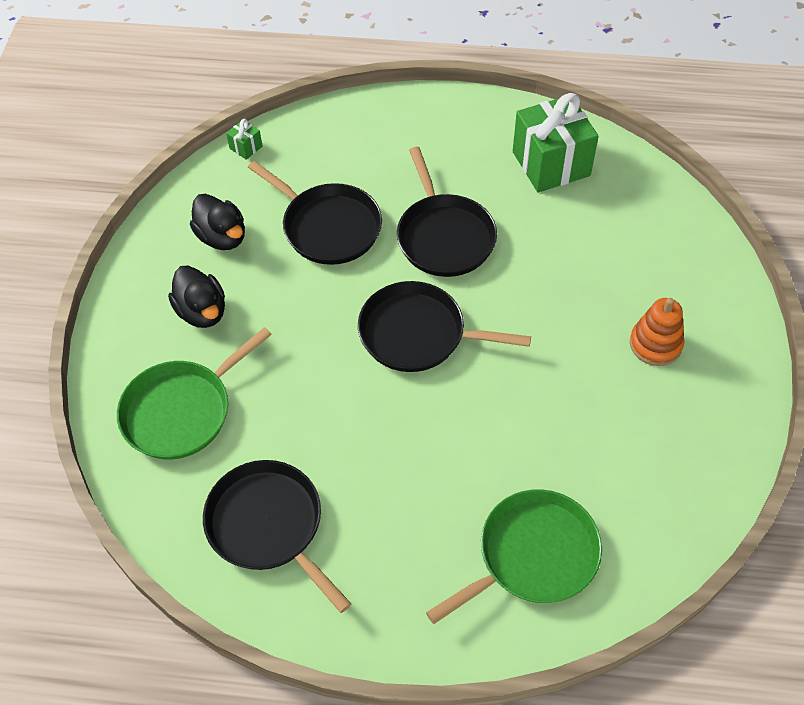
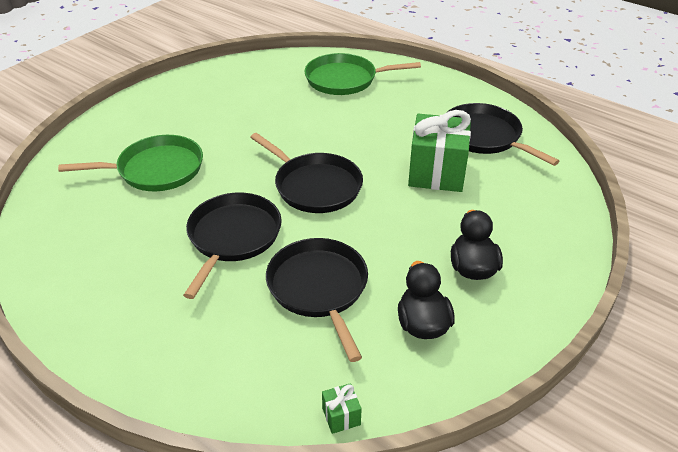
camera: 150 degrees left, 15 degrees down
(181, 411) = (518, 210): green pan -> green pan (156, 170)
(268, 525) = (484, 136): black pan -> black pan turned 150 degrees clockwise
(551, 164) = (87, 252): green gift -> green gift (436, 173)
(655, 344) = (176, 124): orange stacking toy -> none

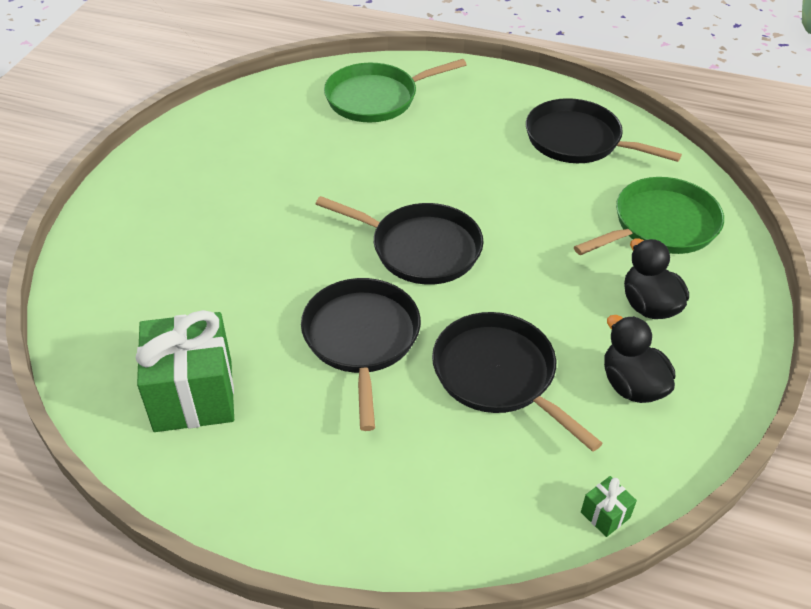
camera: 20 degrees left, 5 degrees up
(156, 170) = (210, 274): green pan -> green pan (661, 225)
(436, 173) = (550, 198): green gift -> green gift (193, 395)

